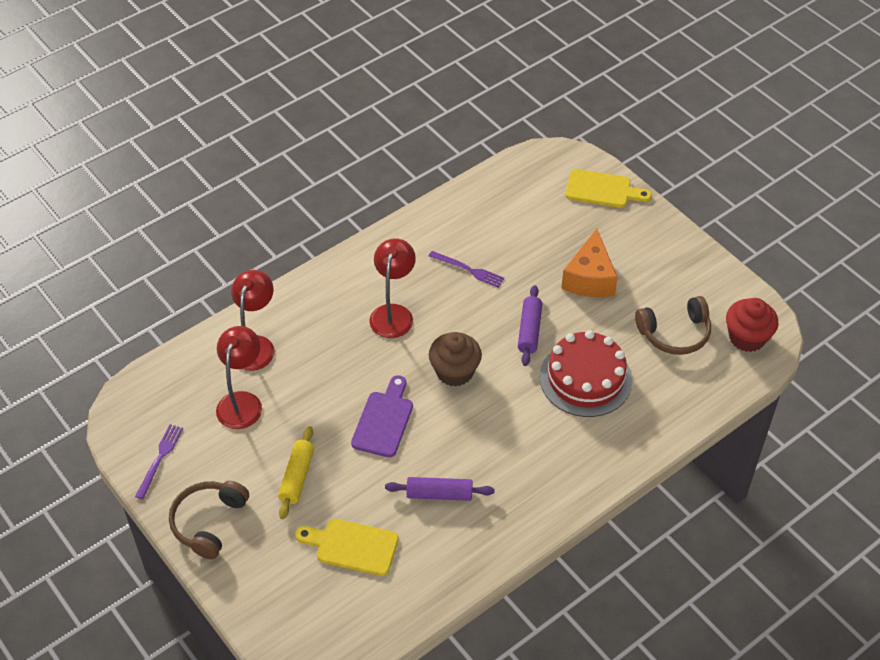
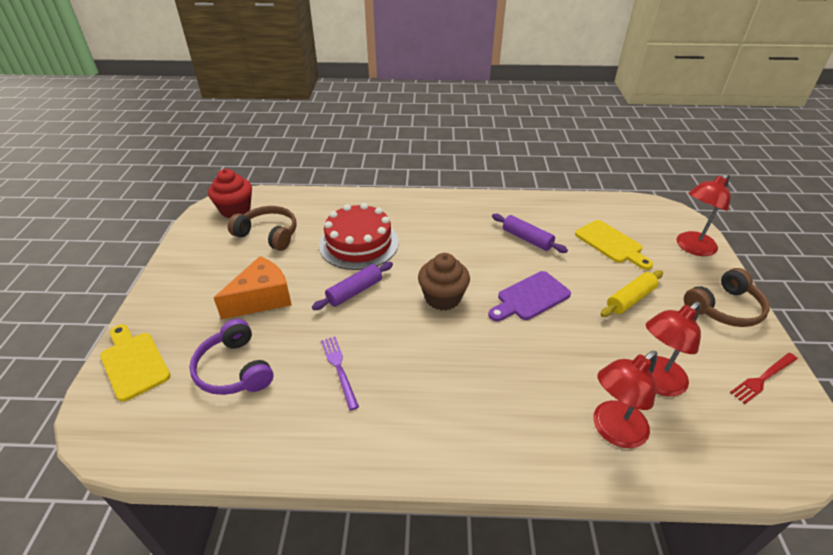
camera: 140 degrees left, 10 degrees down
(160, 458) = (763, 378): purple fork -> red fork
(393, 313) = (447, 373): red lamp -> red lamp (691, 248)
(534, 226) = (234, 369): none -> purple headphones

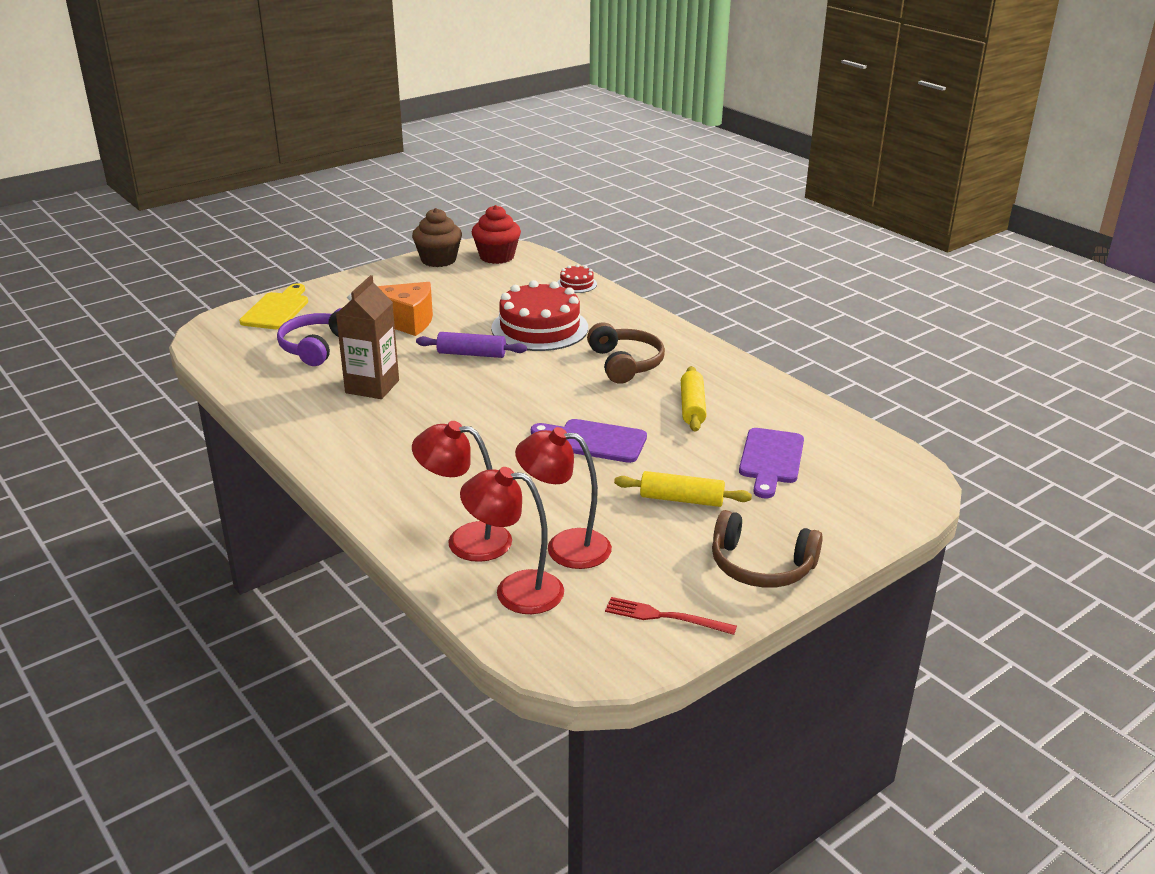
camera: 50 degrees right, 10 degrees down
(268, 234) = (487, 285): brown headphones -> brown headphones (625, 364)
(323, 200) = (576, 284): none -> red cake
(339, 369) = (372, 387): purple fork -> brown carton
(443, 298) = (525, 397): brown cupcake -> brown cupcake (438, 260)
(527, 239) = (692, 407): purple rolling pin -> yellow rolling pin
(611, 243) = (771, 459): yellow cutting board -> purple cutting board
(691, 248) = (856, 516): red lamp -> red lamp (515, 590)

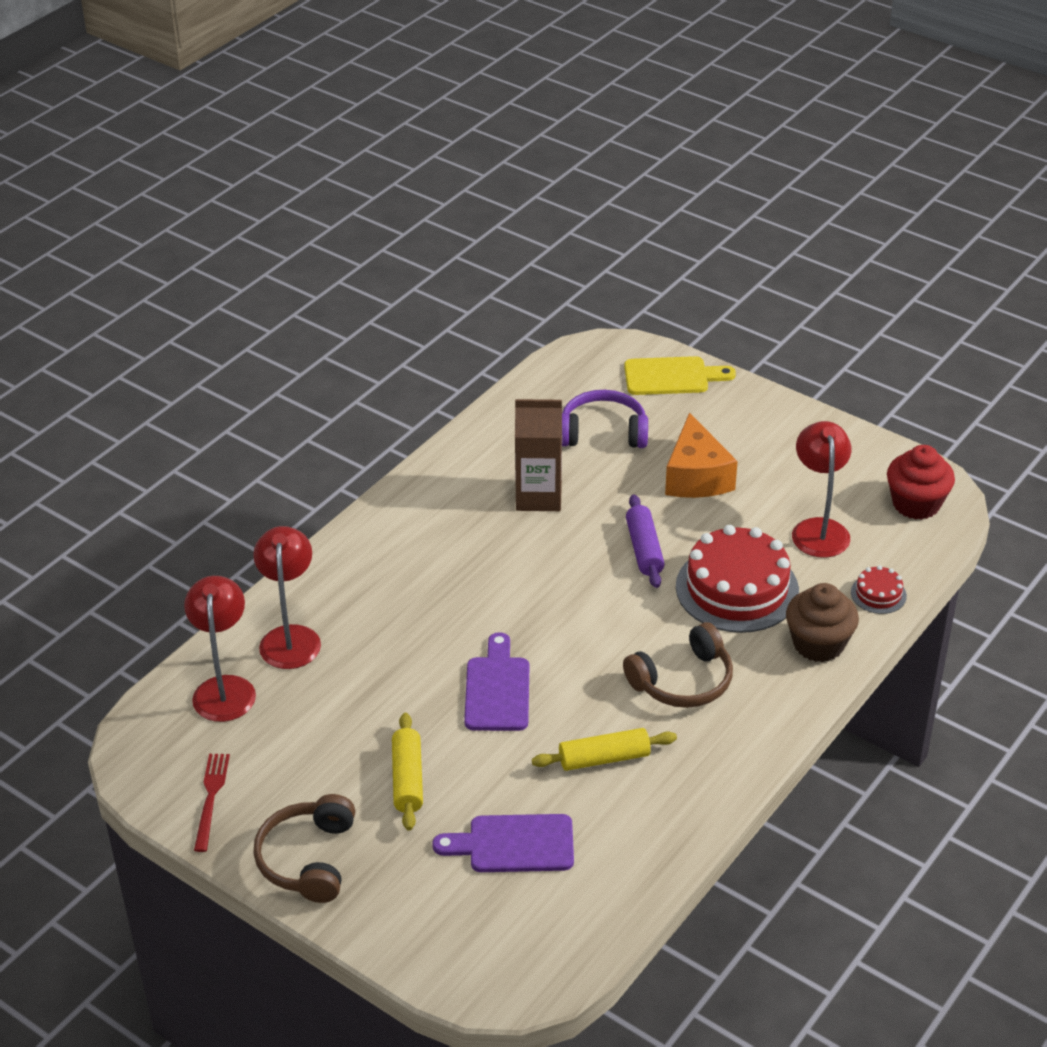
camera: 75 degrees right, 10 degrees up
(438, 260) = (873, 457): brown cupcake -> brown cupcake (818, 644)
(565, 547) = (298, 707): red lamp -> red lamp (818, 529)

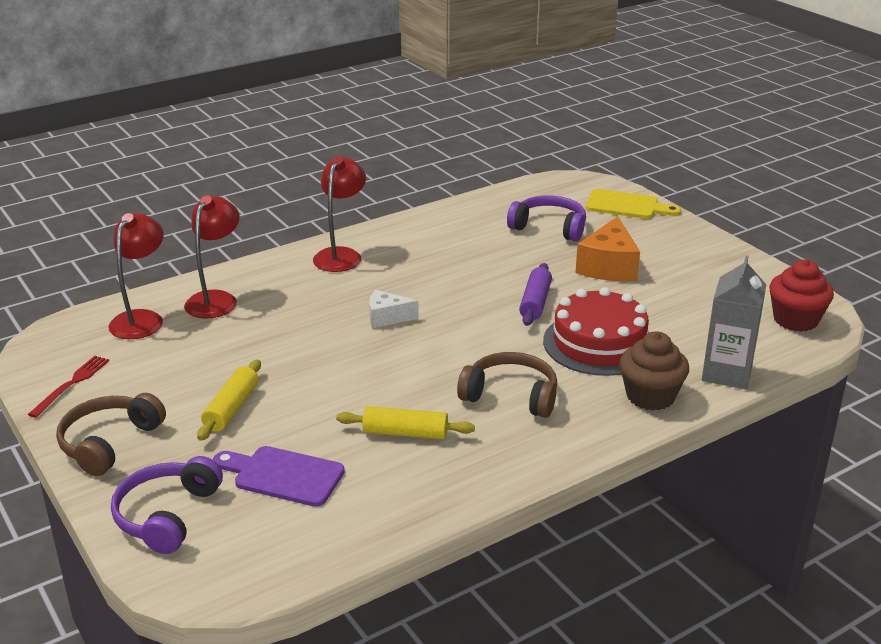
camera: 20 degrees right, 10 degrees down
(428, 924) = (166, 515): none -> purple headphones
(497, 689) = (349, 366): purple cutting board -> none
(498, 613) = (387, 318): none -> white cheese
(538, 496) = (471, 255): brown carton -> none
(683, 681) = (511, 395): brown headphones -> brown headphones turned 150 degrees counterclockwise
(818, 529) = (696, 319): red lamp -> red lamp (341, 255)
(878, 594) = (727, 373): red cake -> grey carton

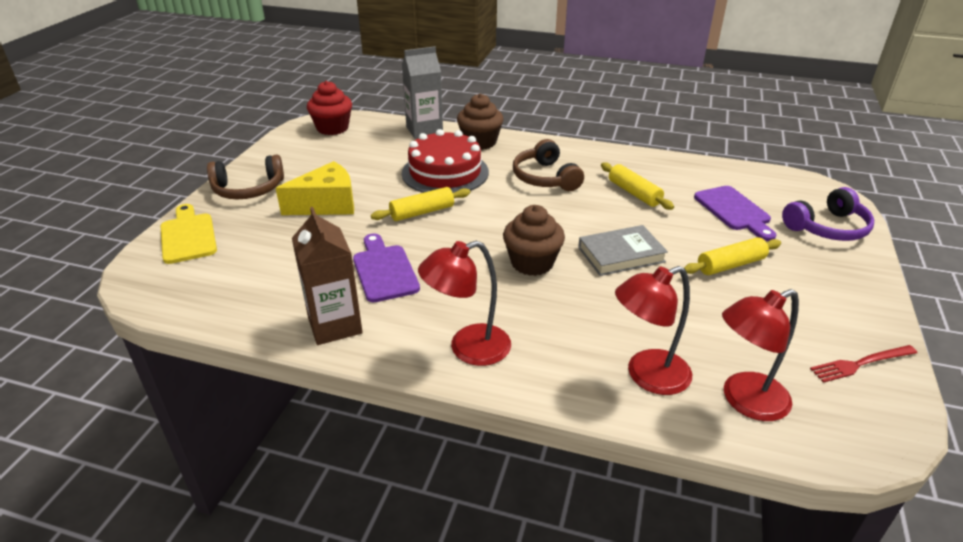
camera: 130 degrees left, 5 degrees up
(109, 443) = (847, 291): brown headphones -> brown headphones (248, 189)
(331, 363) = (621, 255): none -> grey book
(387, 318) = (532, 263): white cheese -> brown cupcake
(434, 224) = (335, 325): none -> brown carton
(470, 258) = (384, 270): none -> purple cutting board
(535, 302) = (422, 212): purple rolling pin -> yellow rolling pin
(549, 227) = (276, 256): purple headphones -> none
(608, 267) = (327, 204): orange cheese -> yellow cheese

